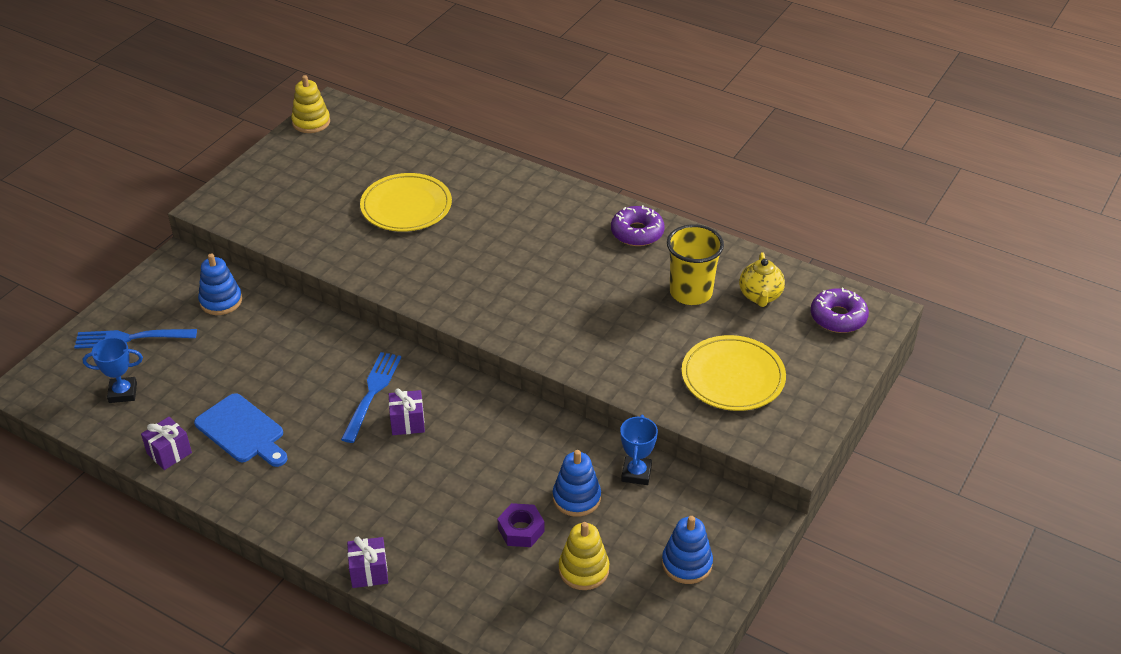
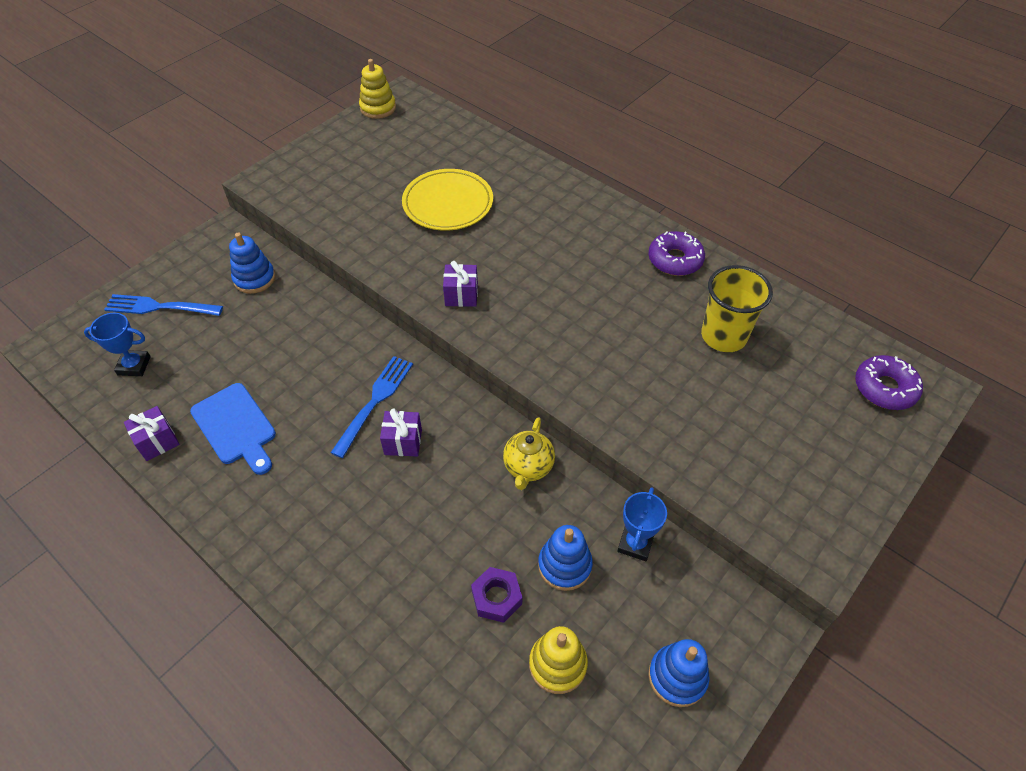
camera: 10 degrees right, 10 degrees up
(369, 572) = (321, 625): purple gift -> purple gift (461, 295)
(733, 377) = (759, 447): yellow plate -> none
(760, 296) = (799, 351): yellow teapot -> yellow teapot (528, 467)

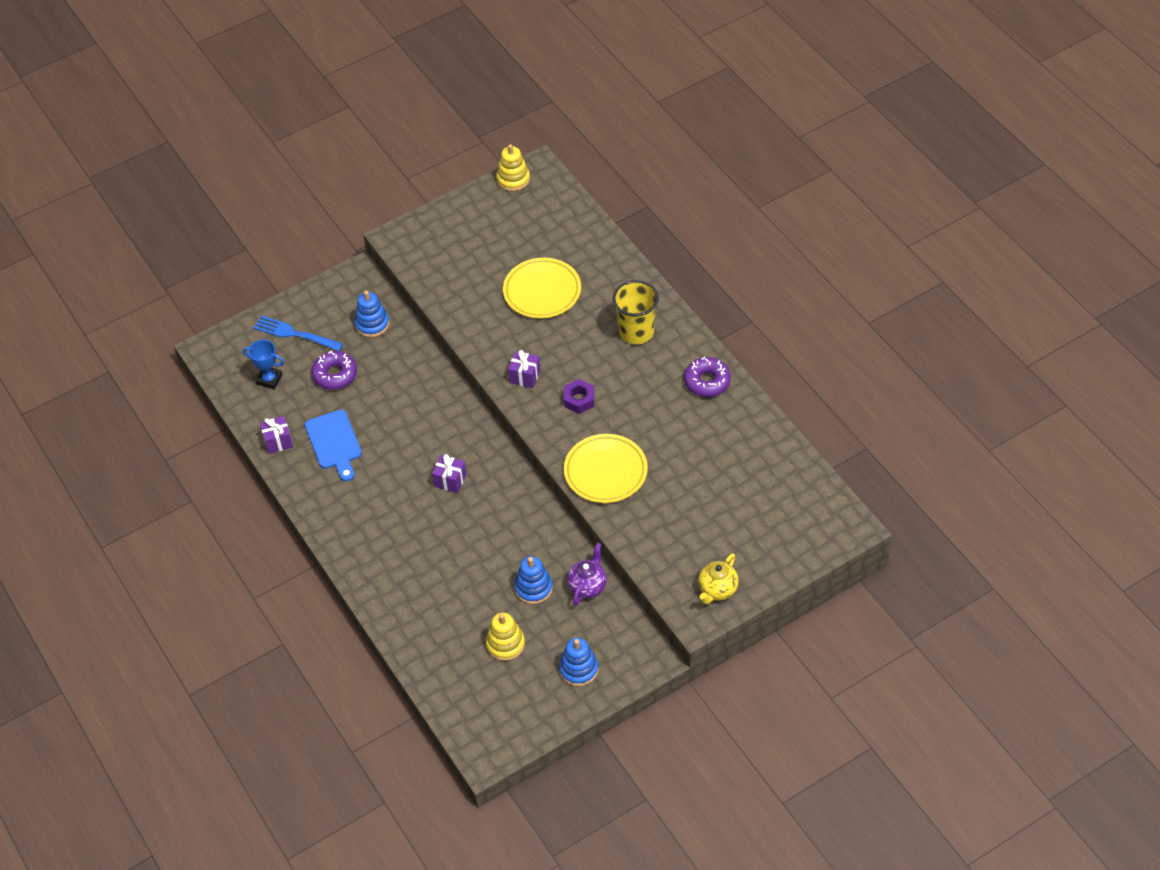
camera: 20 degrees right, 0 degrees up
(374, 402) = (438, 447): blue fork -> none
(496, 597) = (481, 597): purple nut -> purple nut (579, 400)
(528, 467) = (533, 518): yellow teapot -> yellow teapot (717, 590)
(606, 386) = (605, 471): none -> yellow plate
(635, 543) = (587, 586): blue trophy -> purple teapot
(723, 336) = (713, 453): yellow cup -> yellow cup (636, 332)
(884, 388) = (814, 519): purple donut -> purple donut (335, 374)

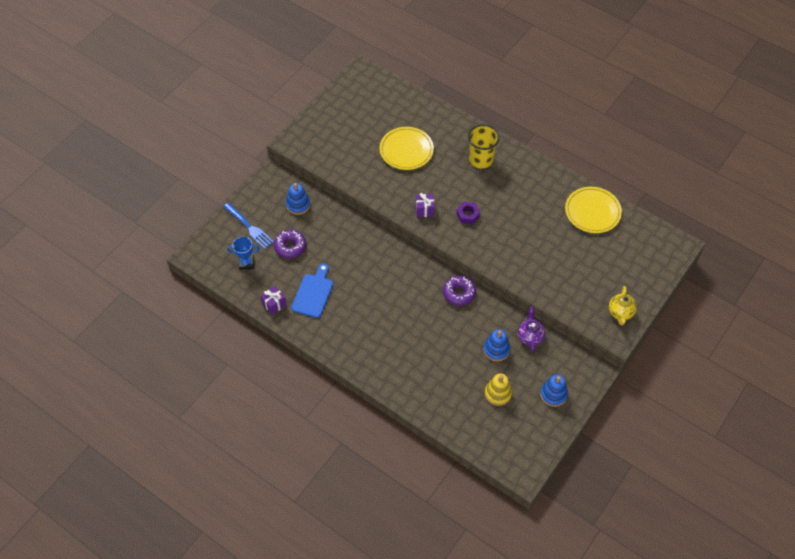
camera: 25 degrees left, 5 degrees up
(295, 334) = (249, 227): blue fork -> blue fork turned 135 degrees counterclockwise
(334, 443) = (313, 293): blue cutting board -> blue cutting board turned 120 degrees counterclockwise
(450, 480) = (404, 294): purple gift -> none
(513, 179) = (349, 82): yellow stacking toy -> none
(605, 471) = (509, 257): yellow plate -> yellow plate (592, 212)
(707, 381) = (542, 179): purple donut -> purple donut (459, 293)

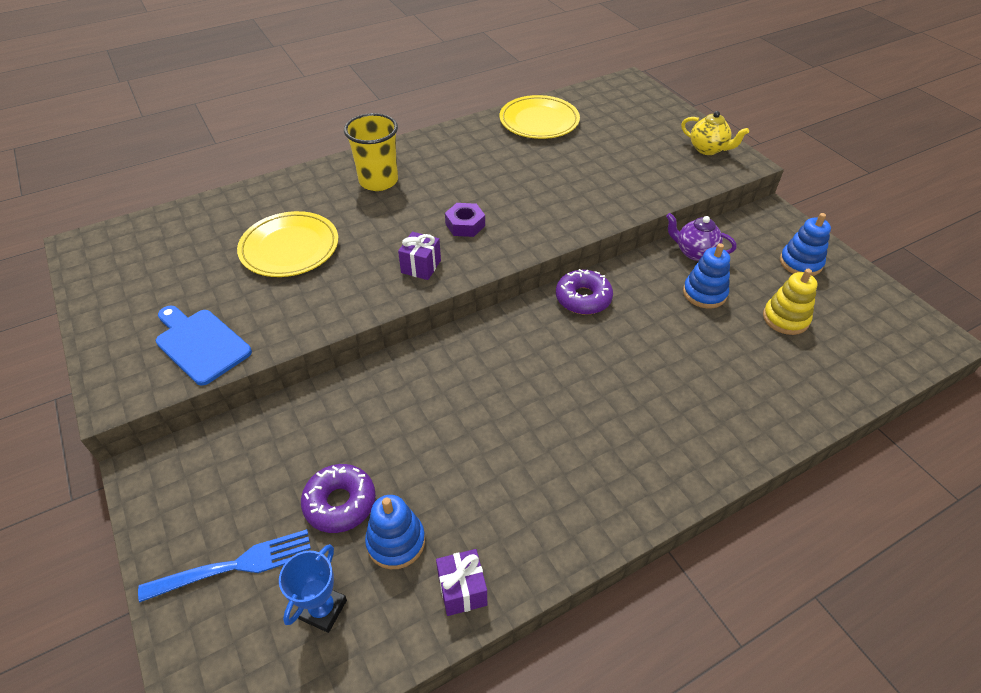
camera: 65 degrees left, 10 degrees down
(298, 205) = (255, 452): blue stacking toy -> blue stacking toy (396, 541)
(313, 293) = (475, 503): blue cutting board -> blue cutting board (201, 344)

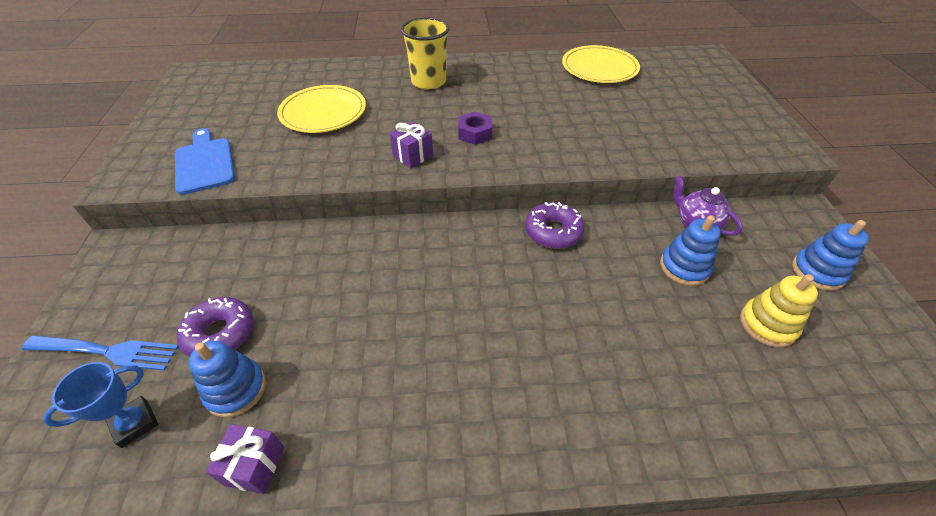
camera: 25 degrees right, 0 degrees up
(708, 149) = (759, 129): yellow teapot -> none

